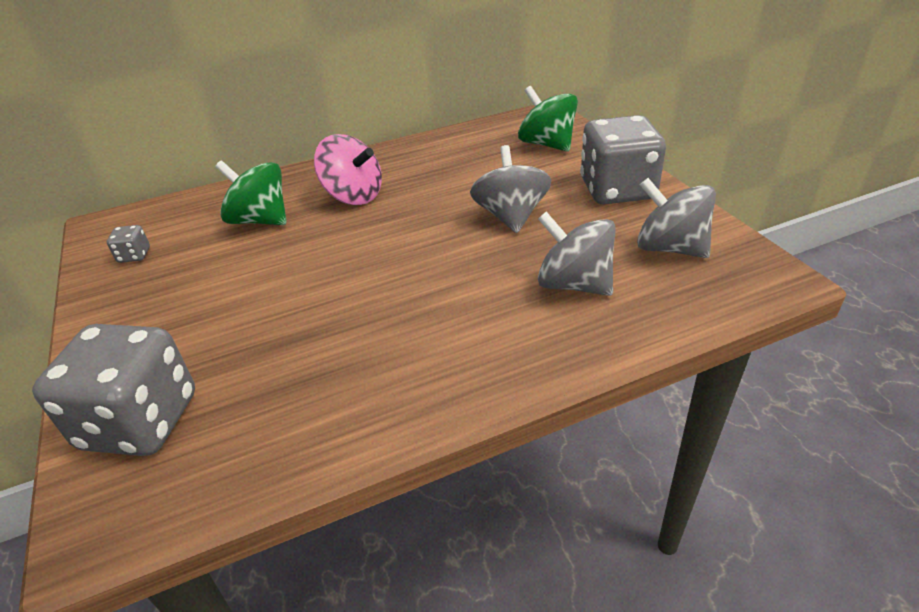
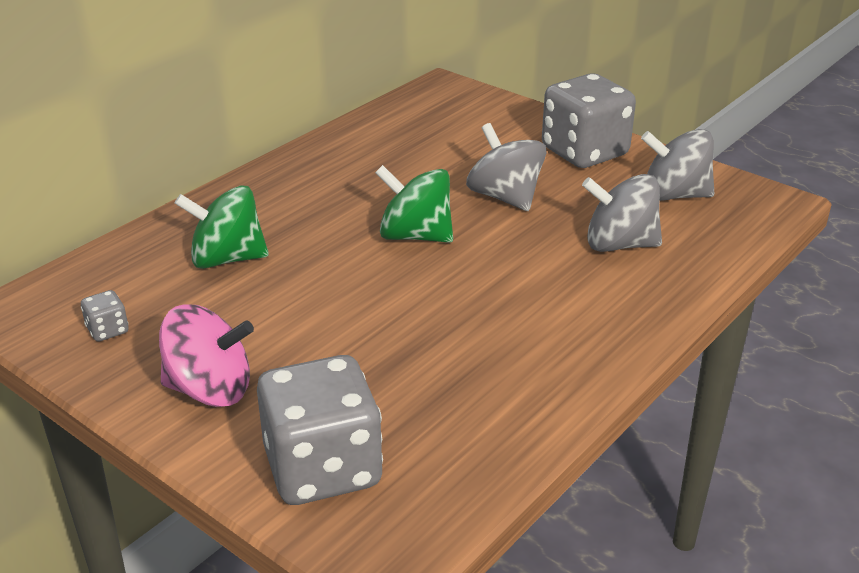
camera: 30 degrees left, 5 degrees down
(353, 196) = (312, 211): pink spinning top -> pink spinning top (210, 389)
(547, 144) = (474, 118): green spinning top -> green spinning top (415, 236)

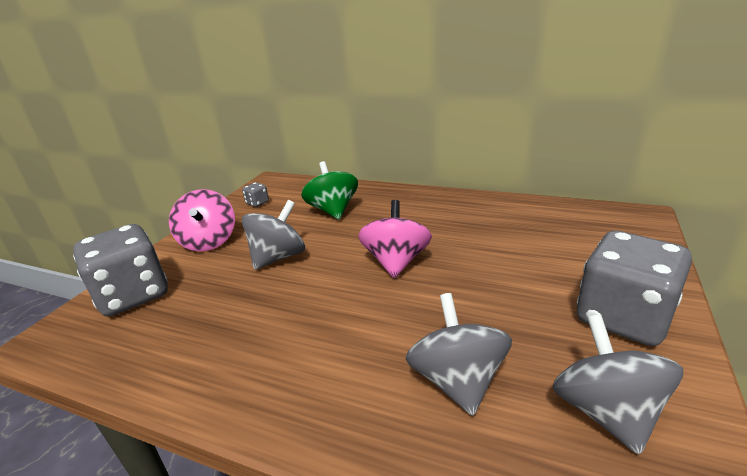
camera: 75 degrees right, 5 degrees down
(415, 236) = (396, 262): green spinning top -> pink spinning top
(505, 197) = (486, 289): grey spinning top -> grey spinning top (278, 257)

